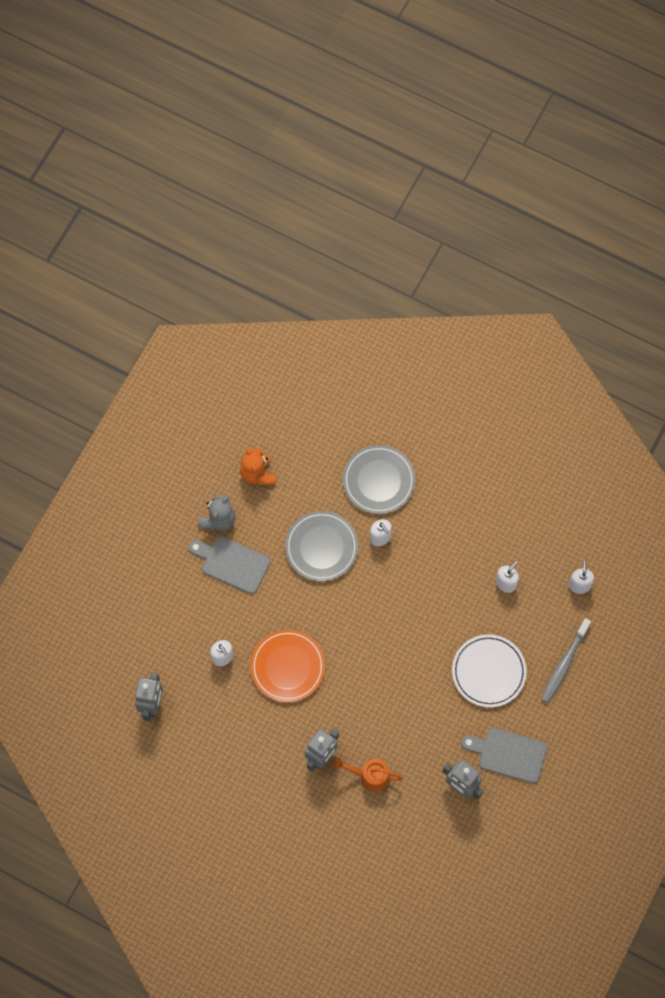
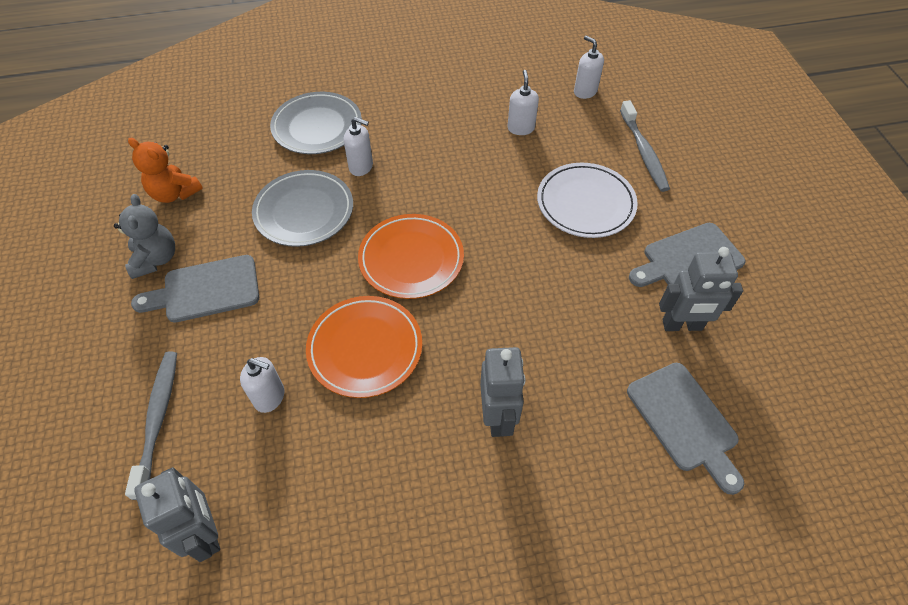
camera: 40 degrees left, 15 degrees down
(163, 627) = (158, 419): none -> grey toothbrush
(355, 630) = (411, 259): none -> orange plate
(369, 776) = (576, 394): orange watering can -> none
(408, 832) = (684, 421): none -> grey cutting board

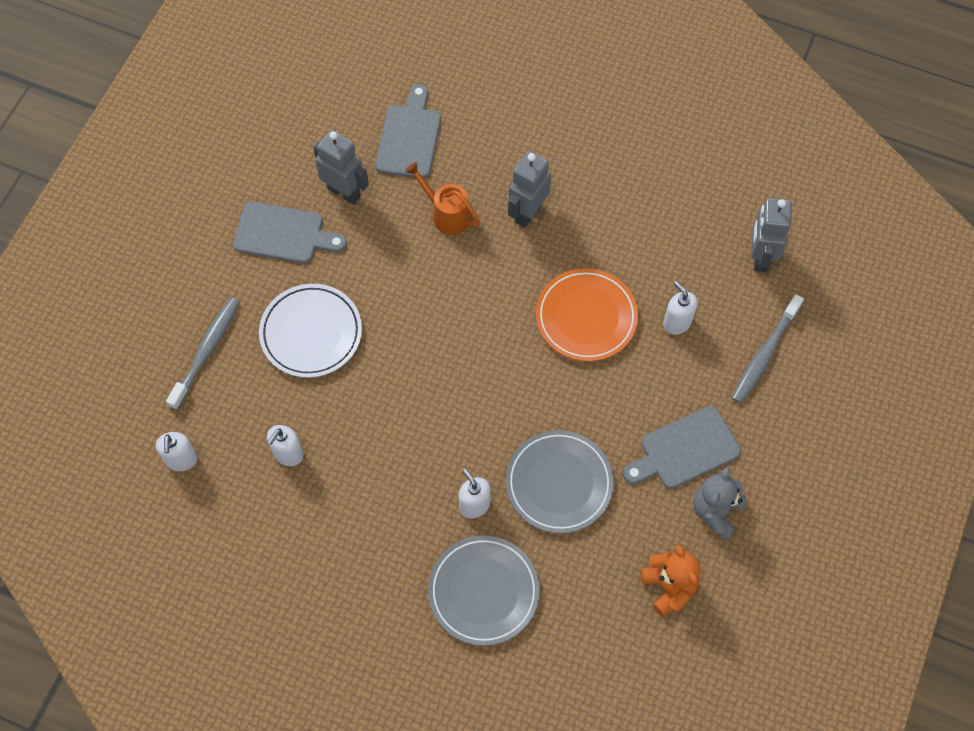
camera: 145 degrees left, 10 degrees up
(206, 290) = (685, 450): grey cutting board -> grey cutting board turned 135 degrees clockwise
(411, 259) = (499, 372): orange plate -> none
(574, 364) = (446, 214): none -> orange watering can

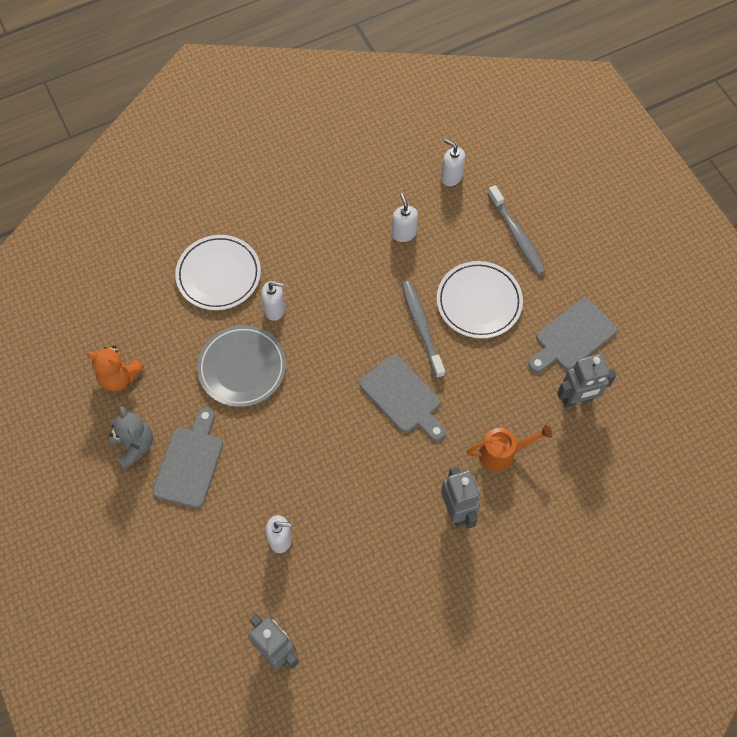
camera: 130 degrees right, 0 degrees up
(409, 137) = (591, 478): grey cutting board -> grey cutting board (402, 397)
(483, 591) = (219, 275): grey plate -> white plate
(586, 317) = (339, 481): orange plate -> none
(764, 354) = (202, 579): grey toothbrush -> grey toothbrush (421, 327)

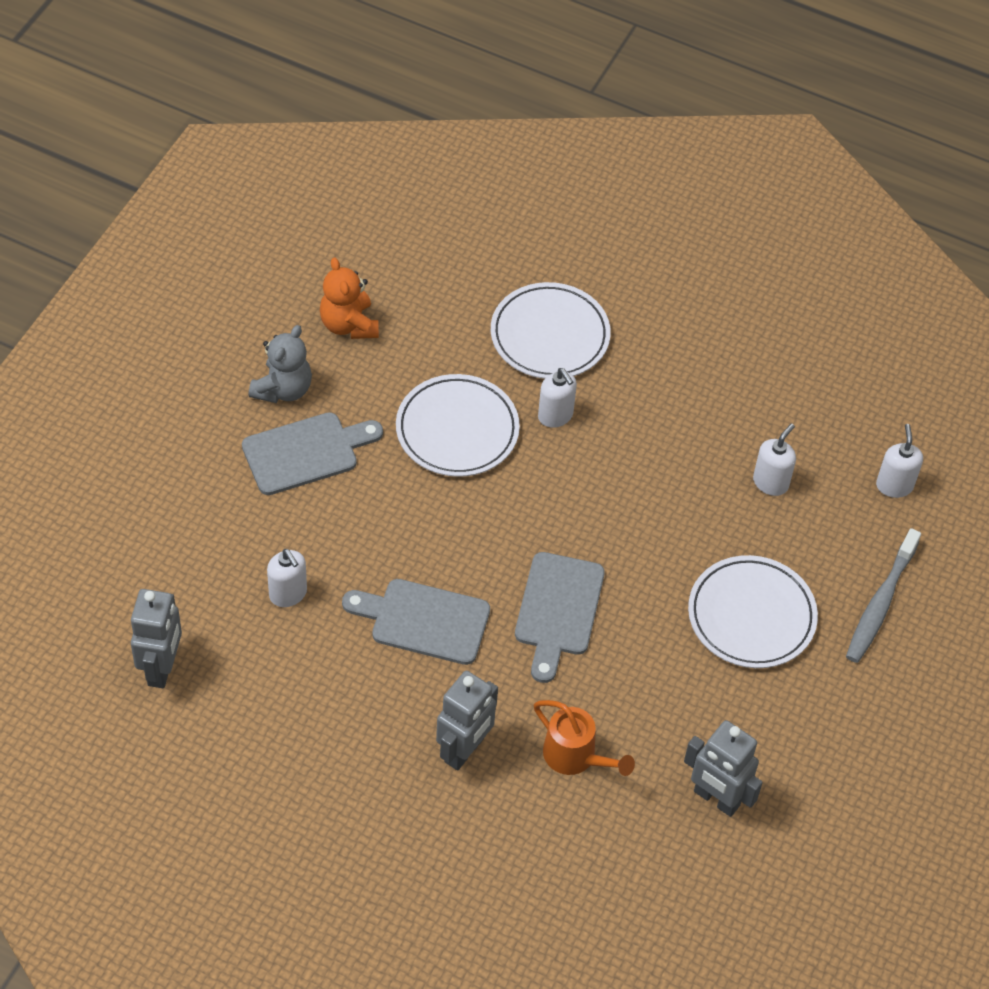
camera: 50 degrees right, 10 degrees down
(242, 368) = (457, 430): grey plate -> white plate
(421, 327) = (664, 575): grey toothbrush -> none
(572, 336) = (796, 745): grey cutting board -> grey cutting board (424, 620)

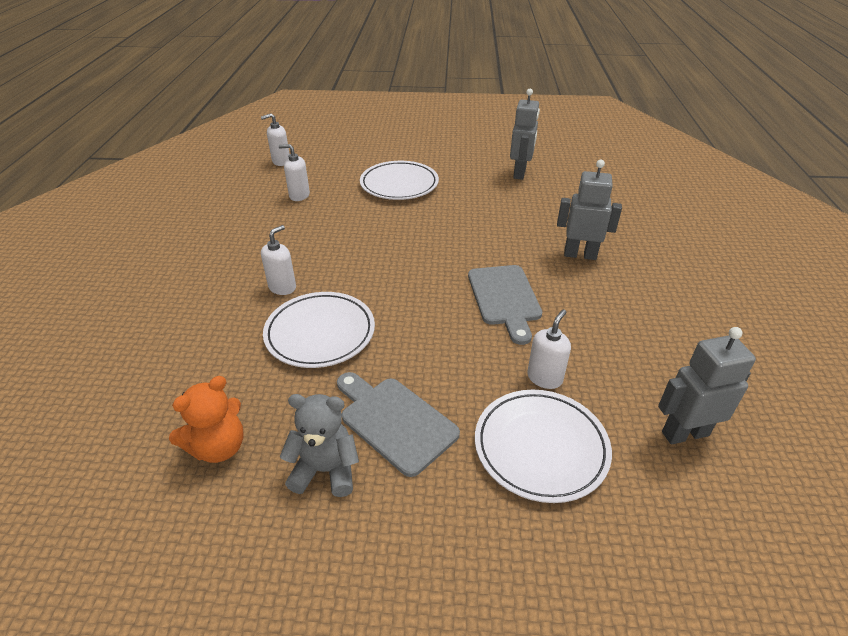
camera: 110 degrees left, 15 degrees down
(550, 335) = (198, 311): white plate -> white plate (540, 447)
(558, 610) = (448, 246): grey cutting board -> none
(576, 757) = (541, 216): orange watering can -> none
(880, 603) = (363, 153): grey toothbrush -> none

